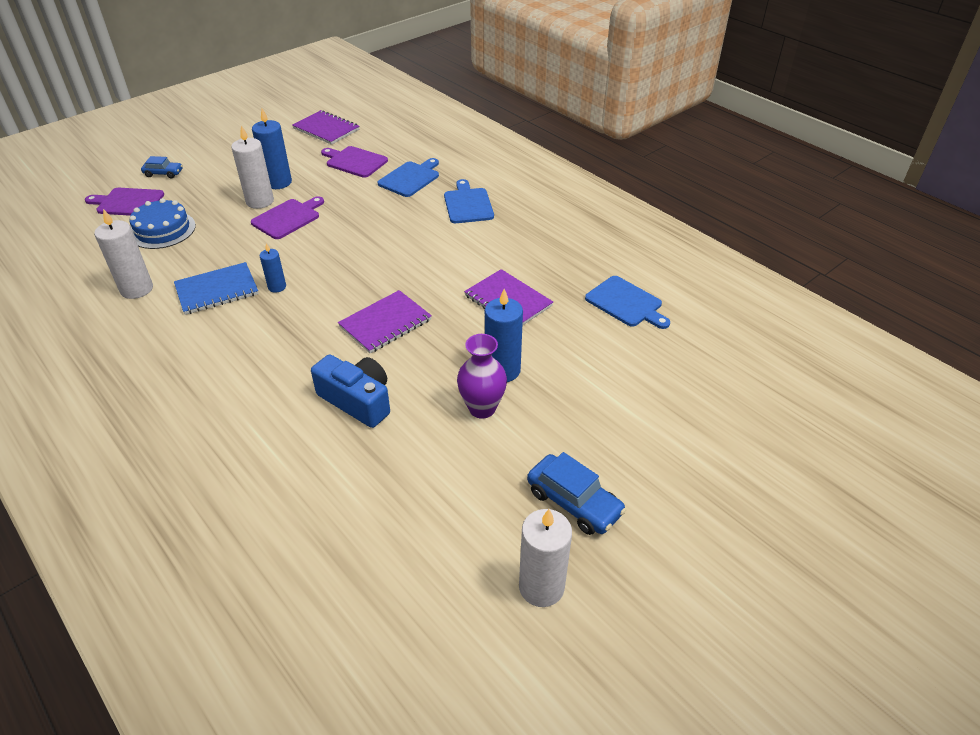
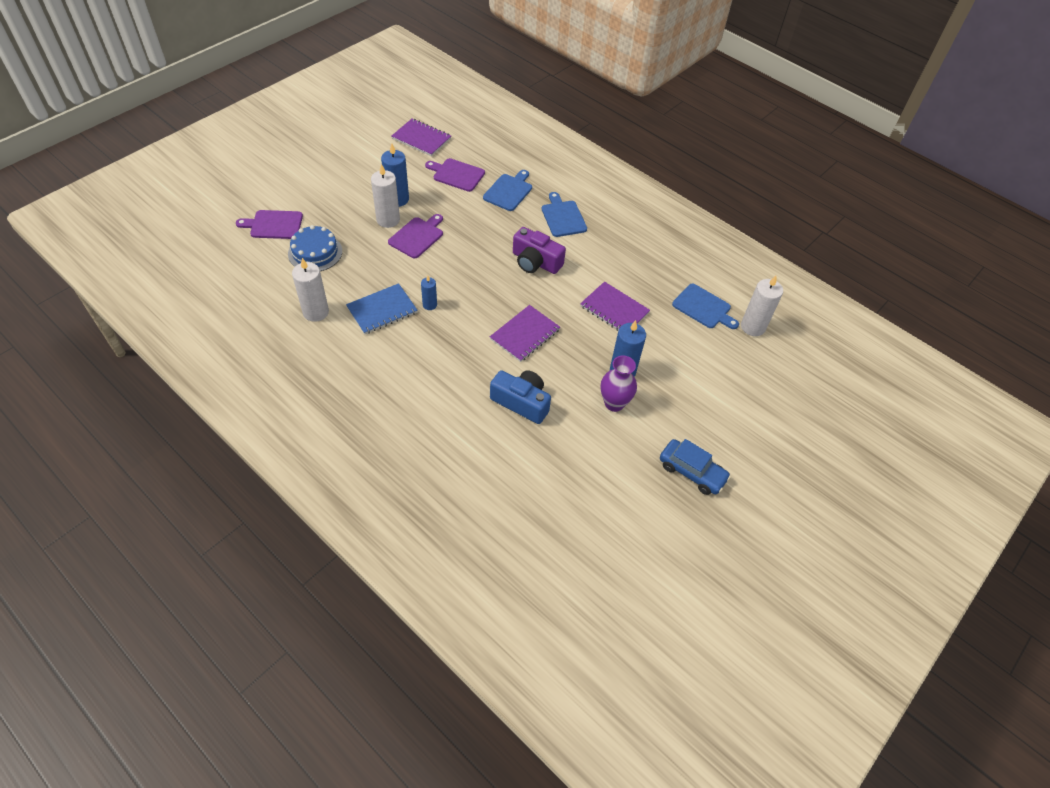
camera: 10 degrees left, 10 degrees up
(163, 173) = (293, 192): blue car -> none
(422, 247) = (535, 262): none -> purple camera
(541, 587) = (681, 532): white candle -> white candle (753, 327)

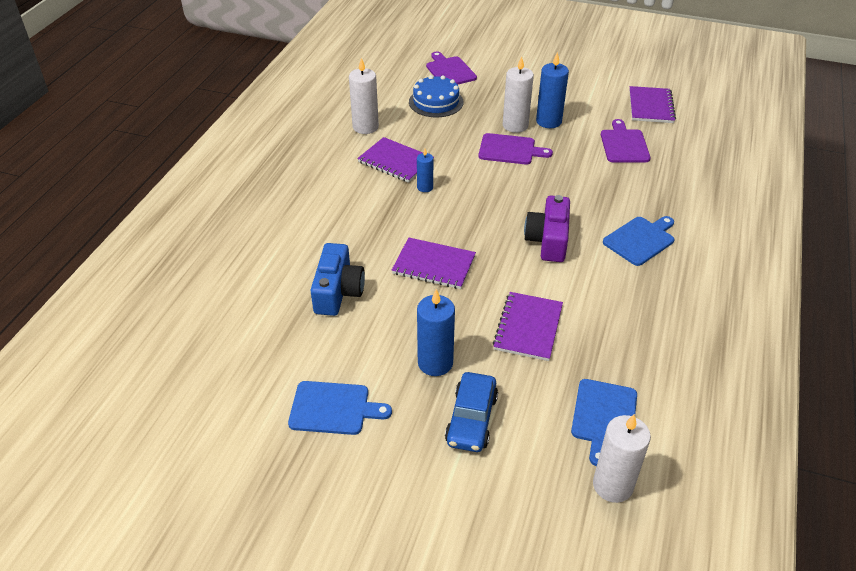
camera: 70 degrees right, 10 degrees down
(382, 310) = (395, 161): blue notebook -> purple notebook
(509, 191) = (638, 187): blue cutting board -> blue cutting board (333, 408)
(614, 403) = (381, 369): purple vase -> none
(692, 472) = (314, 476): blue car -> blue car (471, 419)

